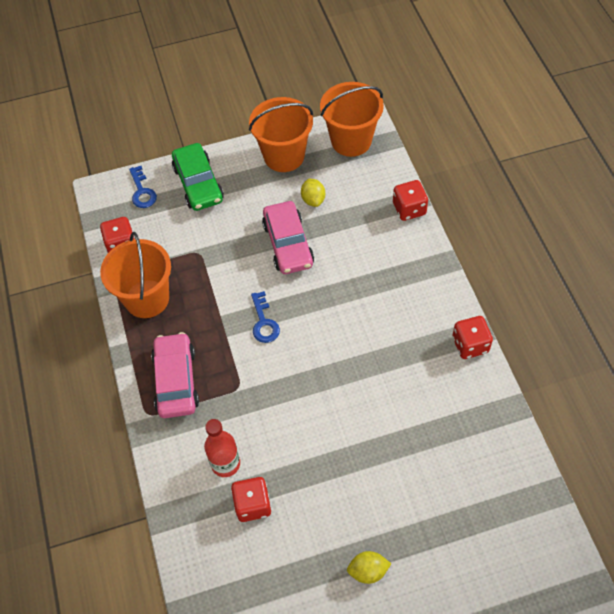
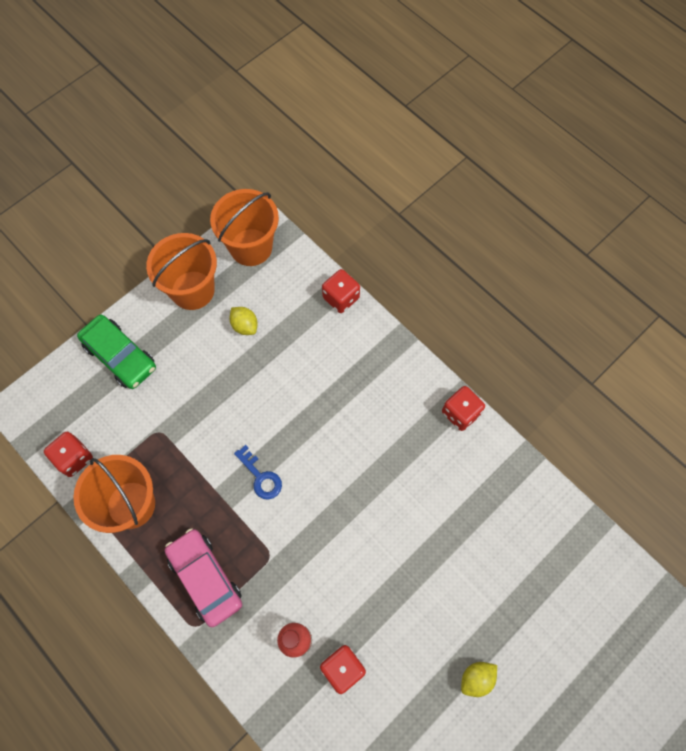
camera: 30 degrees left, 10 degrees up
(142, 191) = (65, 389): blue key -> none
(288, 244) = (243, 384): pink car -> none

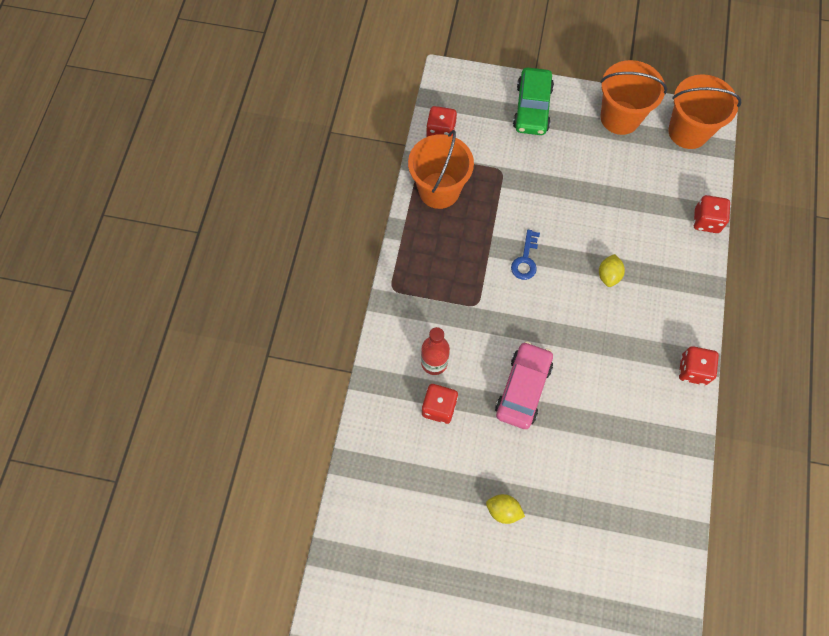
camera: 55 degrees right, 0 degrees up
(205, 578) = (428, 273): pink car -> pink car (523, 388)
(245, 326) = (625, 171): yellow lemon -> yellow lemon (608, 275)

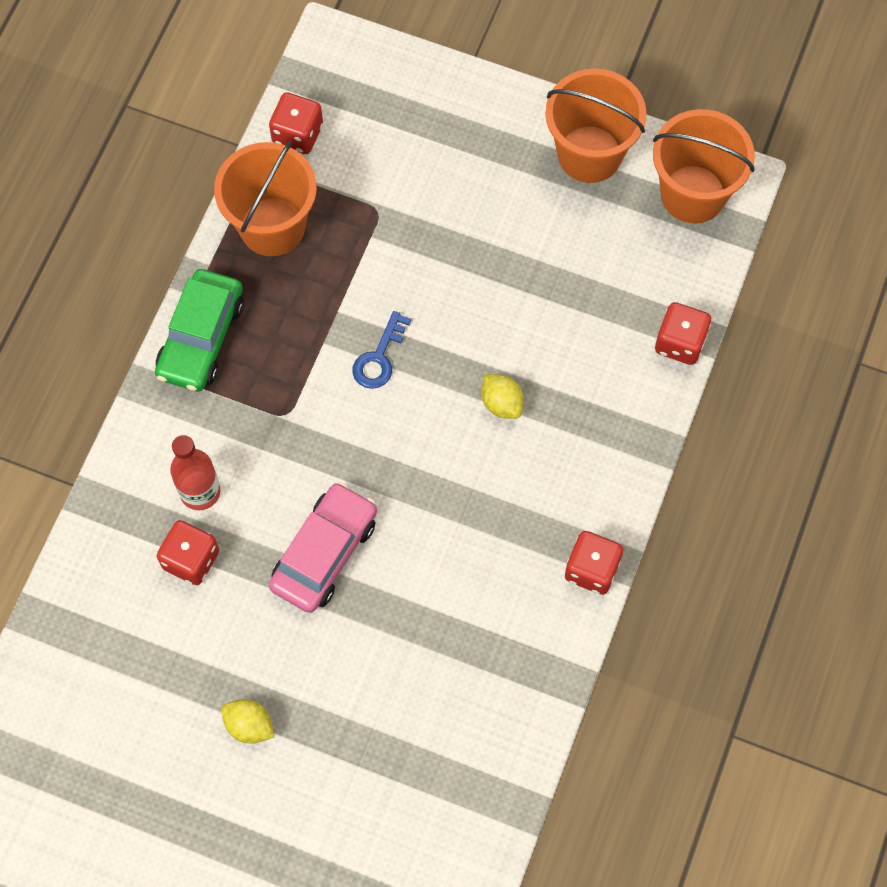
camera: 10 degrees right, 0 degrees up
(532, 108) = (453, 116): green car -> green car (201, 337)
(608, 275) = (502, 403): yellow lemon -> yellow lemon turned 60 degrees counterclockwise

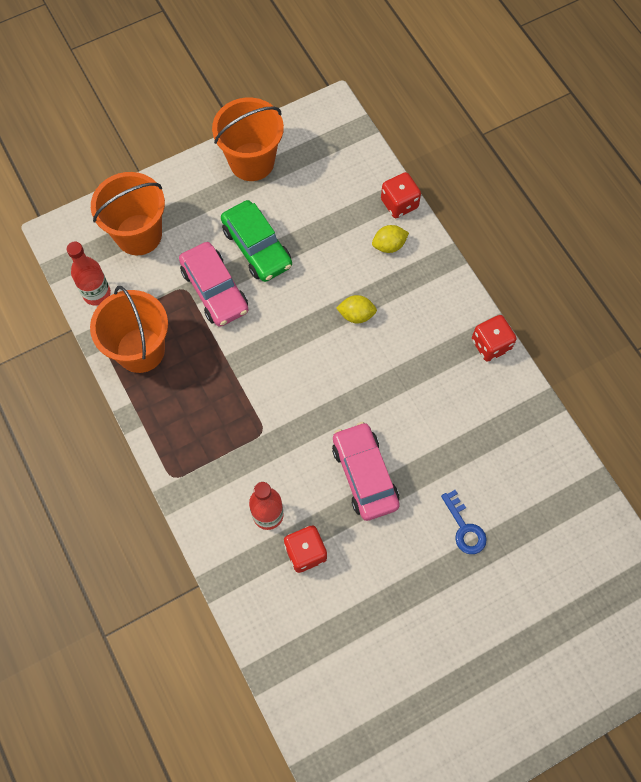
camera: 50 degrees left, 0 degrees up
(201, 337) = (172, 441): green car -> green car (257, 247)
(249, 725) = (435, 597): yellow lemon -> yellow lemon (389, 245)
(297, 134) = (97, 293): red dice -> red bottle
(379, 357) = (273, 355): blue key -> blue key (464, 528)
(403, 241) = (215, 290): none -> pink car
(693, 194) = (321, 133): orange bucket -> orange bucket (138, 235)

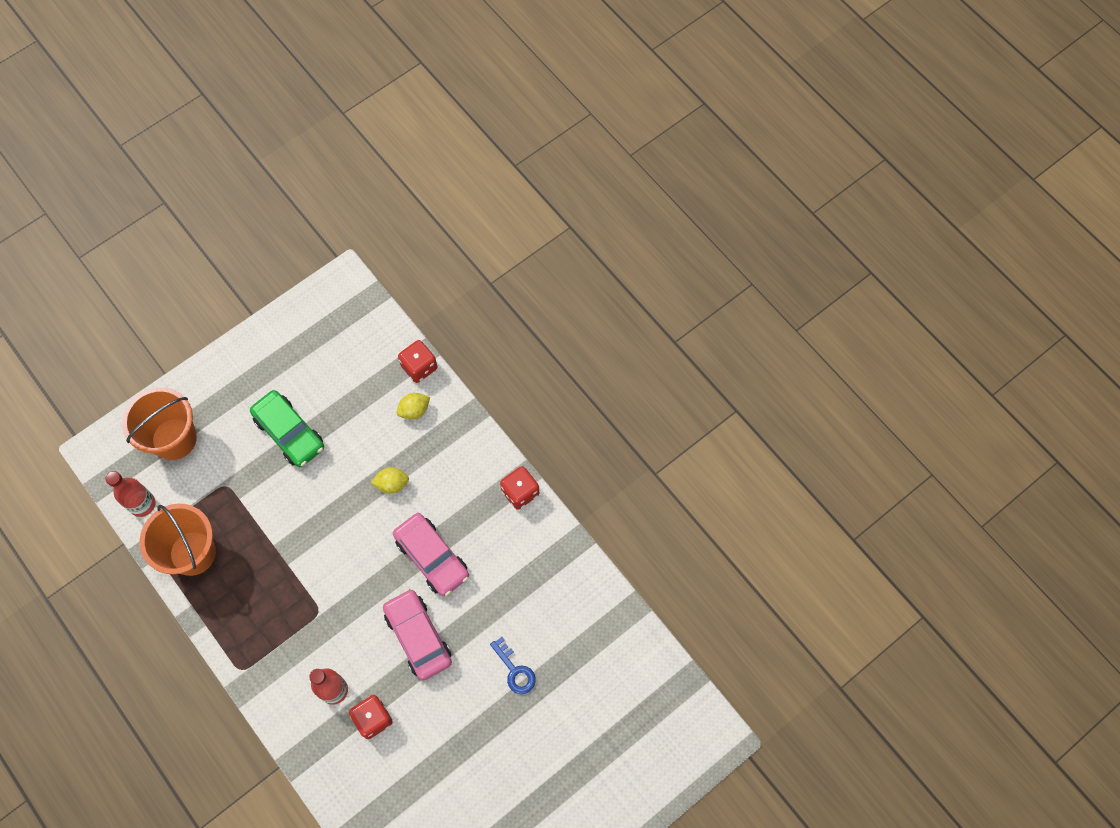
camera: 10 degrees left, 0 degrees up
(215, 290) = (255, 482): pink car -> pink car (432, 557)
(252, 162) = (273, 347): orange bucket -> none

